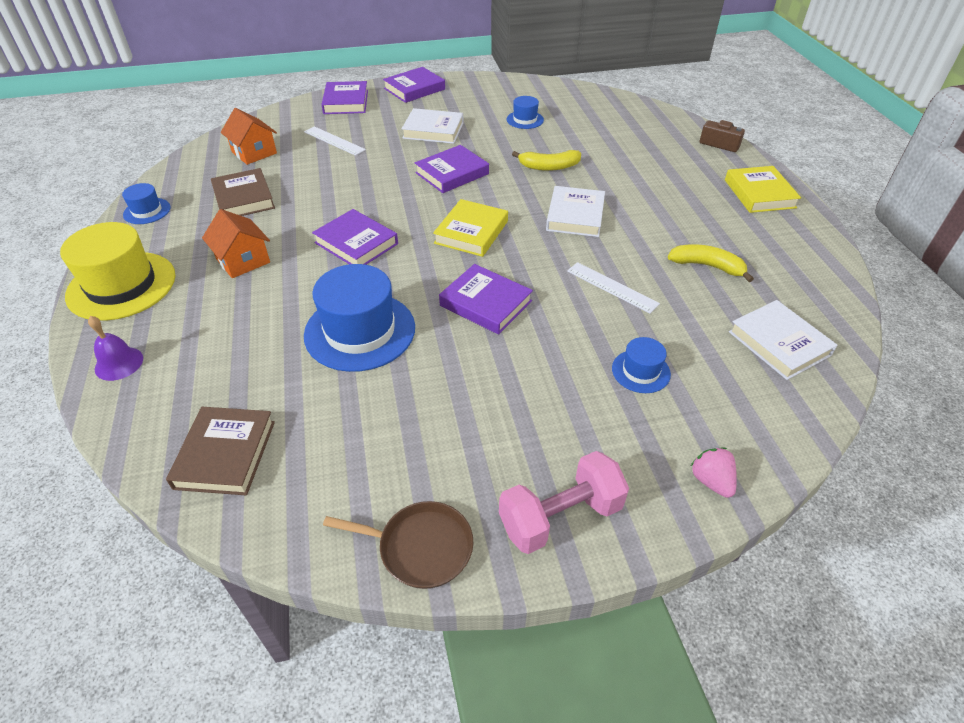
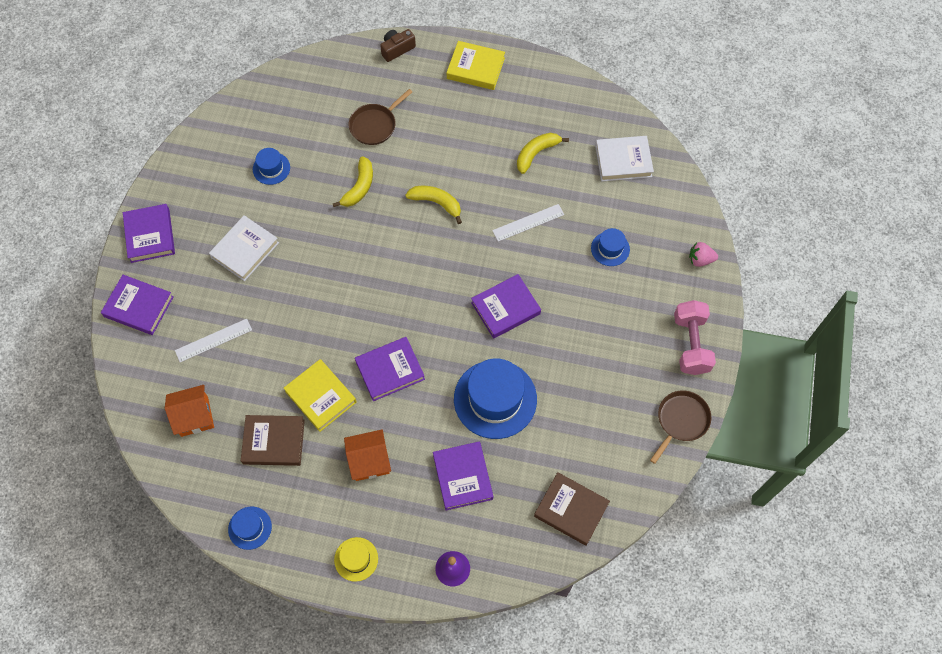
camera: 65 degrees left, 20 degrees up
(121, 285) = (356, 559): yellow hat -> yellow hat, size x0.50
(452, 173) = (327, 263): purple book -> purple book (463, 477)
(471, 232) = (419, 283): yellow book -> yellow book (321, 396)
(575, 216) = (436, 203): white book -> yellow banana
(624, 156) = (375, 125): none -> brown pan

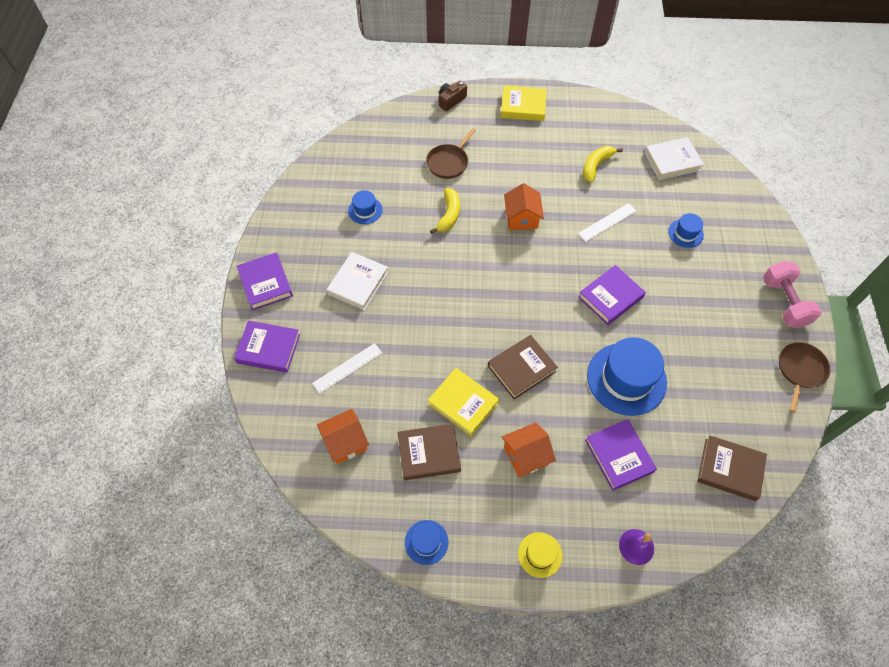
camera: 10 degrees left, 5 degrees down
(390, 370) = (521, 368): purple book -> brown book
(436, 203) = (521, 218): yellow banana -> orange house
(700, 260) = (766, 231): pink strawberry -> none

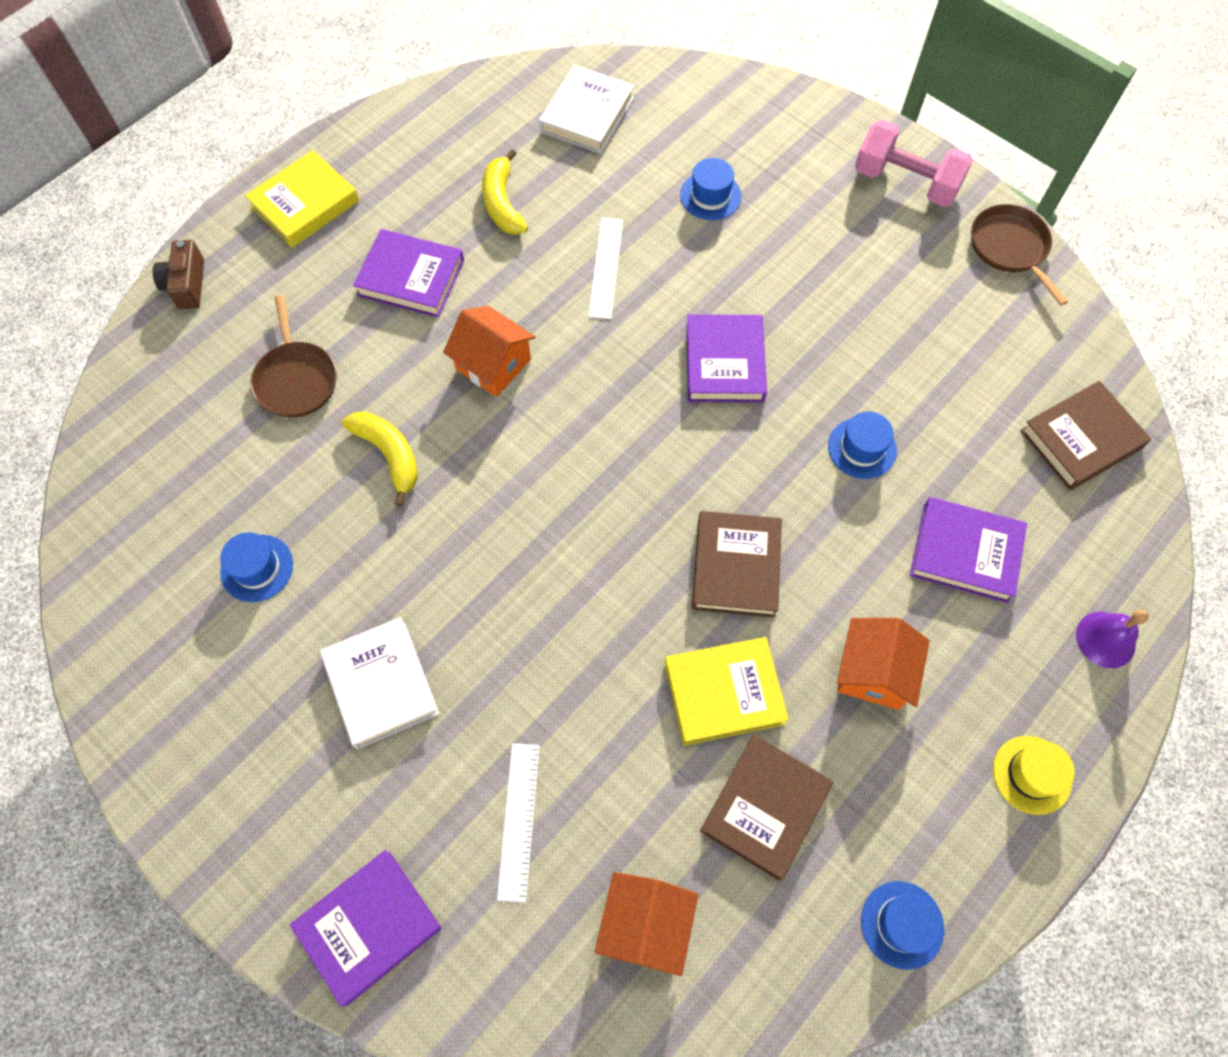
camera: 50 degrees left, 5 degrees up
(266, 283) = (238, 837): purple book -> purple book (411, 278)
(626, 379) = (862, 448): blue hat -> blue hat, size x0.50

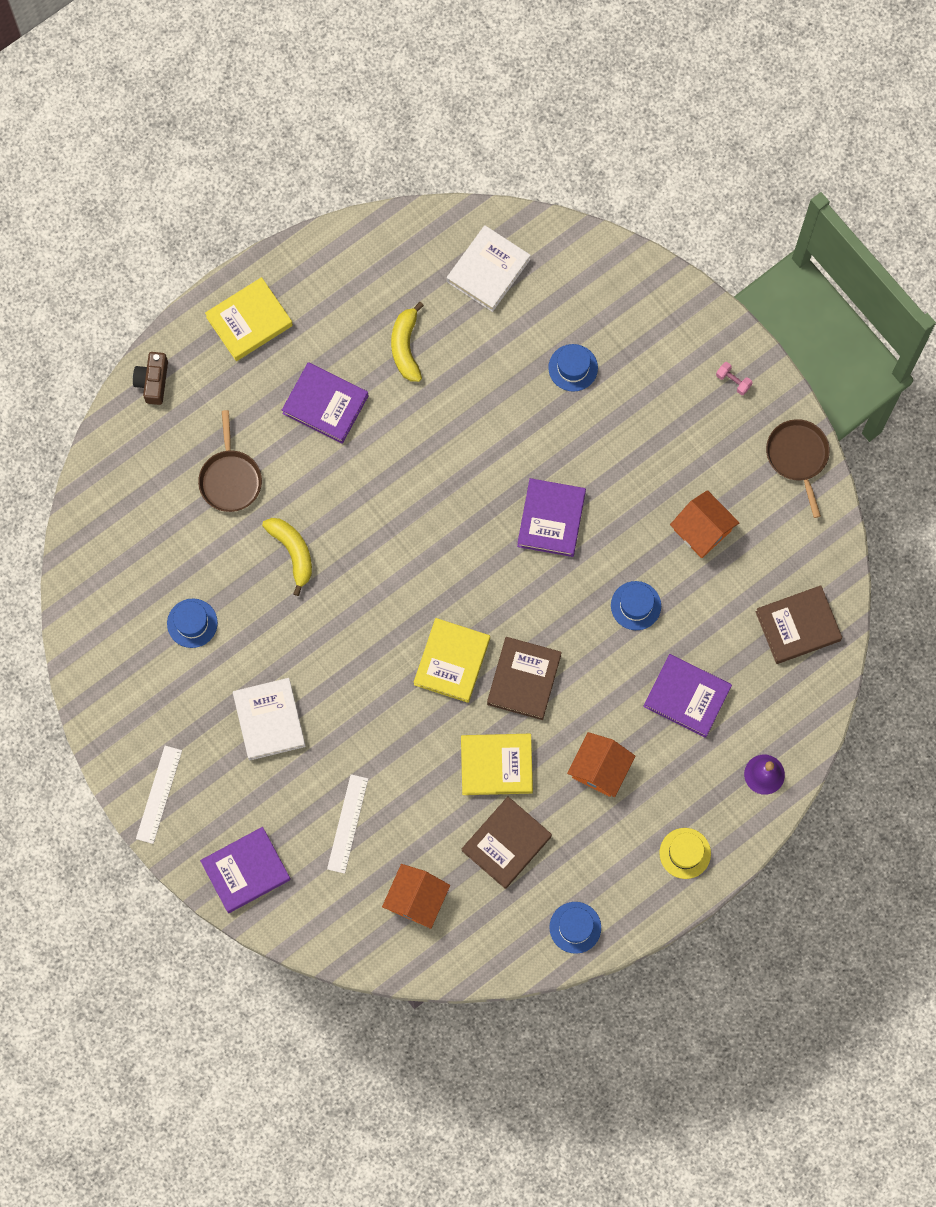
camera: 10 degrees right, 10 degrees up
(493, 364) = (378, 491): orange house -> orange house (702, 530)
(606, 267) = (477, 420): white ruler -> white ruler (159, 794)
(631, 559) = (452, 661): none -> yellow book
(905, 182) = (733, 381): pink dumbbell -> pink dumbbell, size x0.42

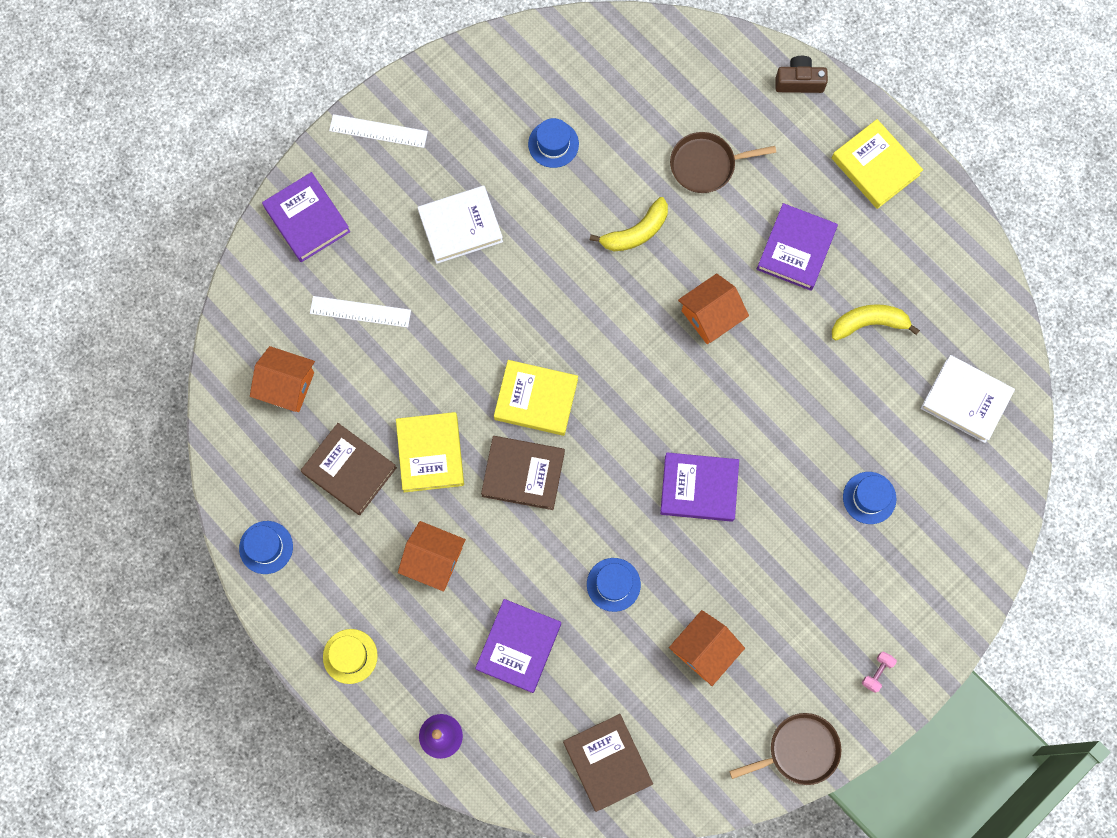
camera: 85 degrees right, 0 degrees up
(384, 491) = (711, 316): none -> orange house

